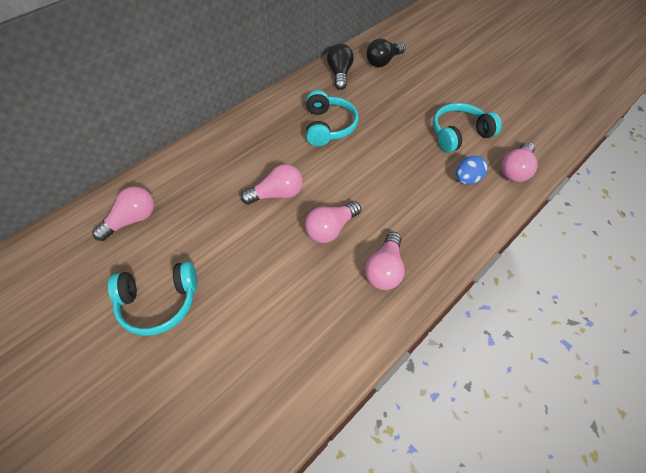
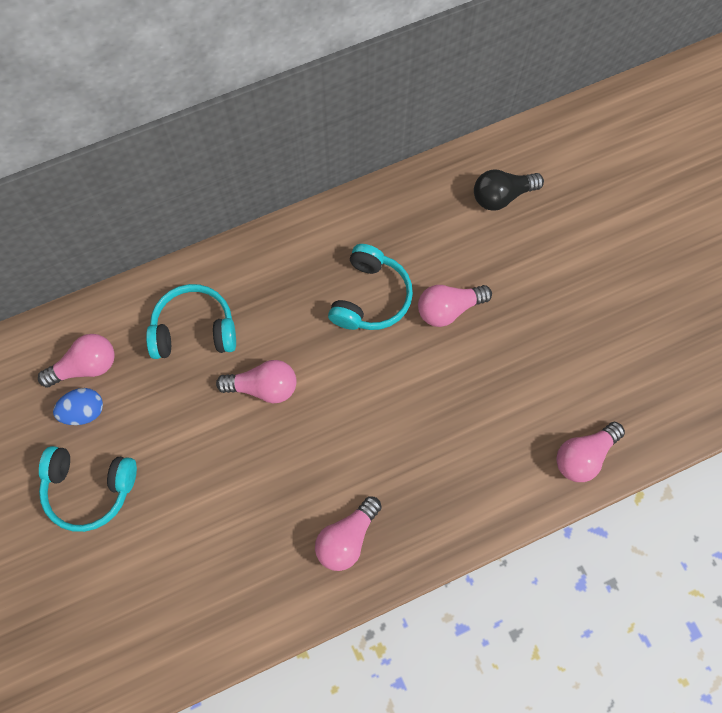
camera: 20 degrees right, 15 degrees up
(331, 229) = (308, 461): pink light bulb -> pink light bulb (449, 309)
(340, 74) = (426, 202): black light bulb -> none
(459, 134) = (541, 370): turquoise headphones -> turquoise headphones (194, 330)
(467, 179) = (511, 448): blue egg -> blue egg (84, 411)

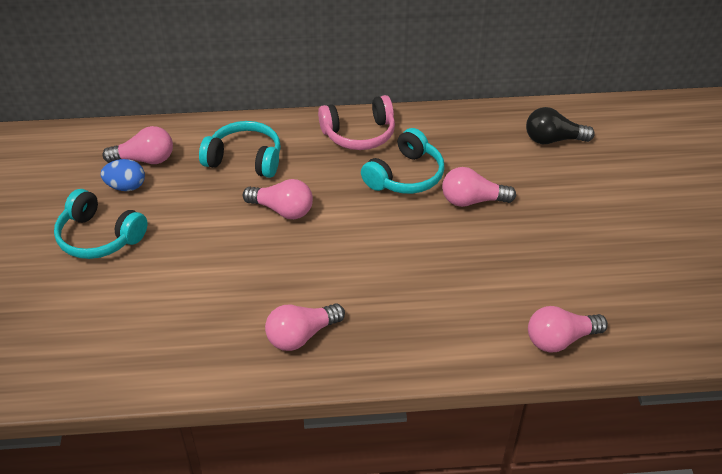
camera: 20 degrees right, 25 degrees down
(301, 253) = (359, 134): none -> pink headphones

